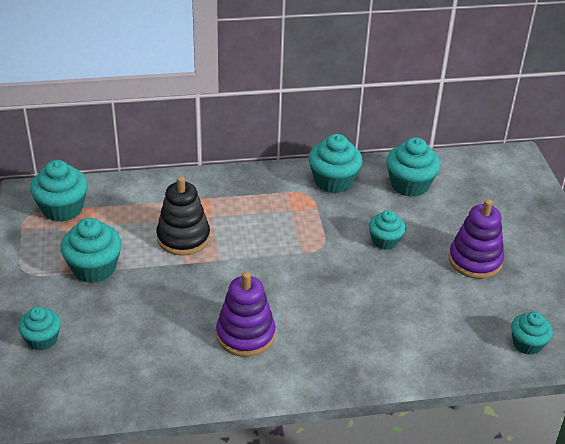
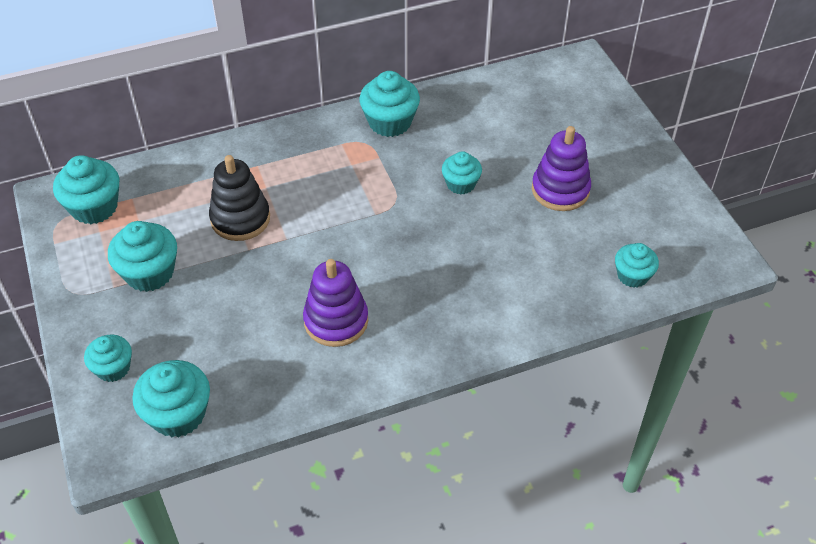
camera: 10 degrees left, 10 degrees up
(409, 184) = (473, 112): turquoise cupcake -> turquoise cupcake (178, 414)

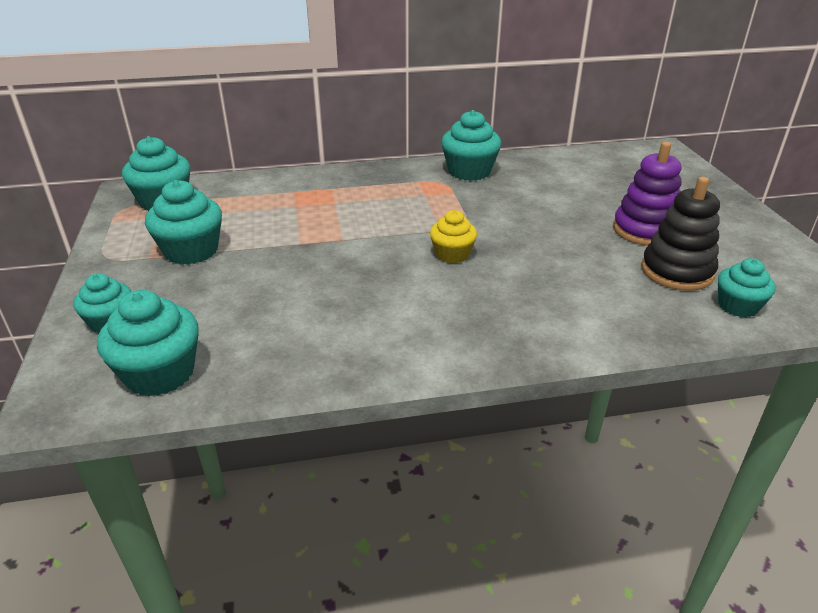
camera: 10 degrees right, 15 degrees down
(240, 219) = (301, 221): black stacking toy -> black stacking toy (677, 271)
(336, 321) = (376, 309): purple stacking toy -> none
(390, 245) = (452, 254): none -> yellow cupcake
(461, 184) = (535, 217): turquoise cupcake -> none

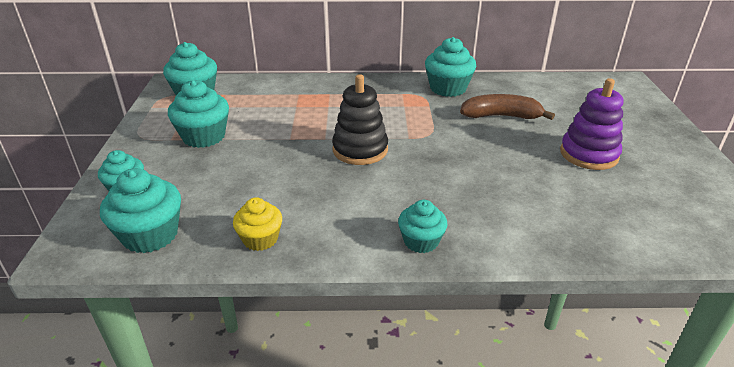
camera: 10 degrees right, 0 degrees up
(452, 254) = (412, 160): yellow cupcake -> yellow cupcake (260, 239)
(538, 197) = (501, 116): none -> brown banana
(677, 271) = (607, 195): black stacking toy -> black stacking toy (360, 150)
(737, 306) = (655, 233): turquoise cupcake -> turquoise cupcake (421, 241)

